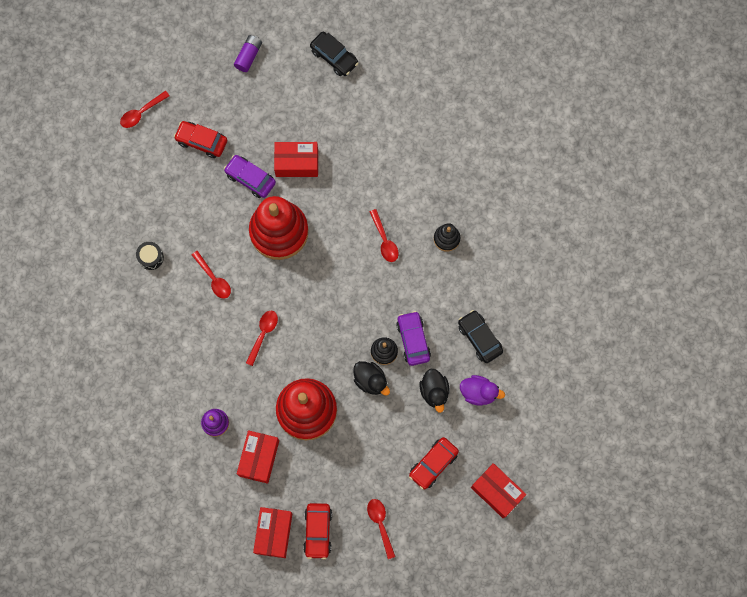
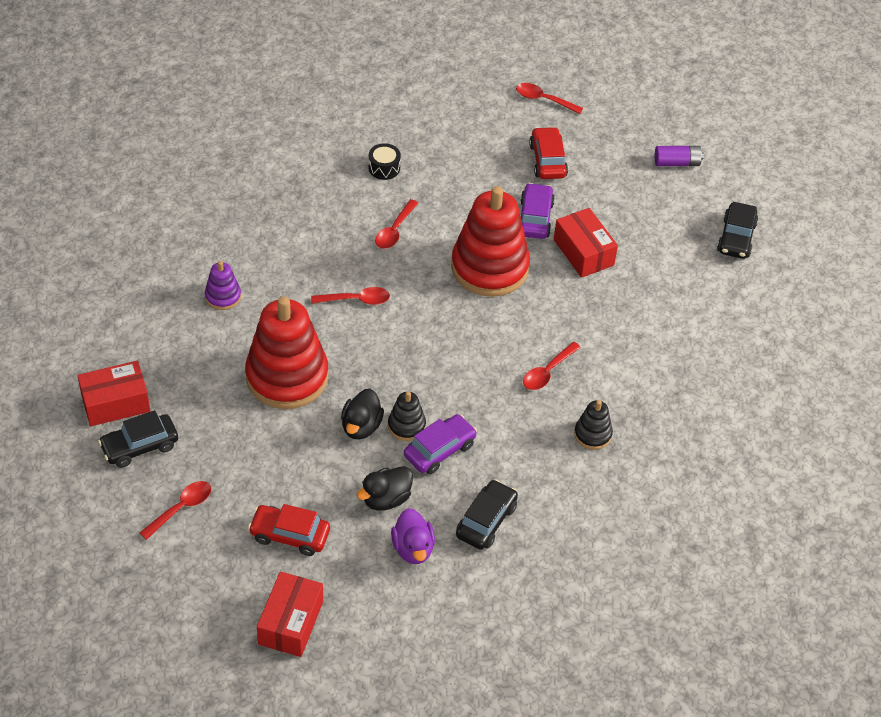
camera: 60 degrees right, 25 degrees down
(259, 458) = (202, 353): red box -> none
(318, 531) = (140, 446): red car -> black car

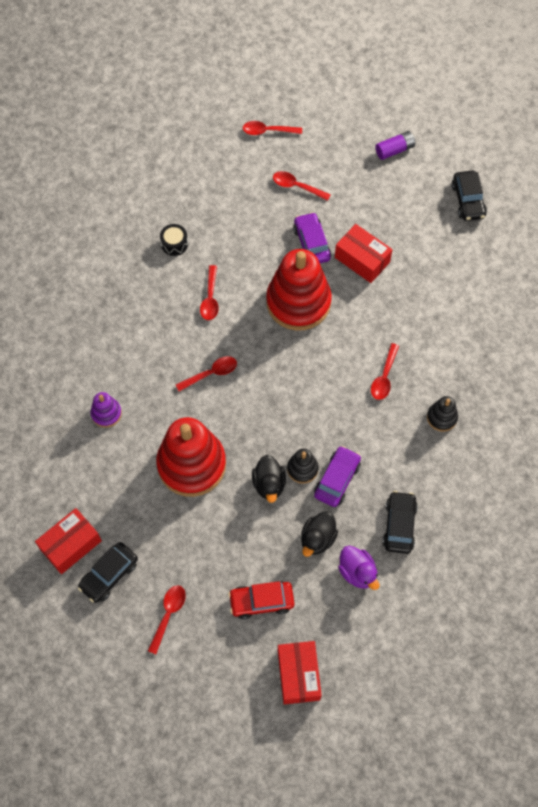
camera: 20 degrees left, 15 degrees up
(547, 160) = (297, 186): red car -> red spoon

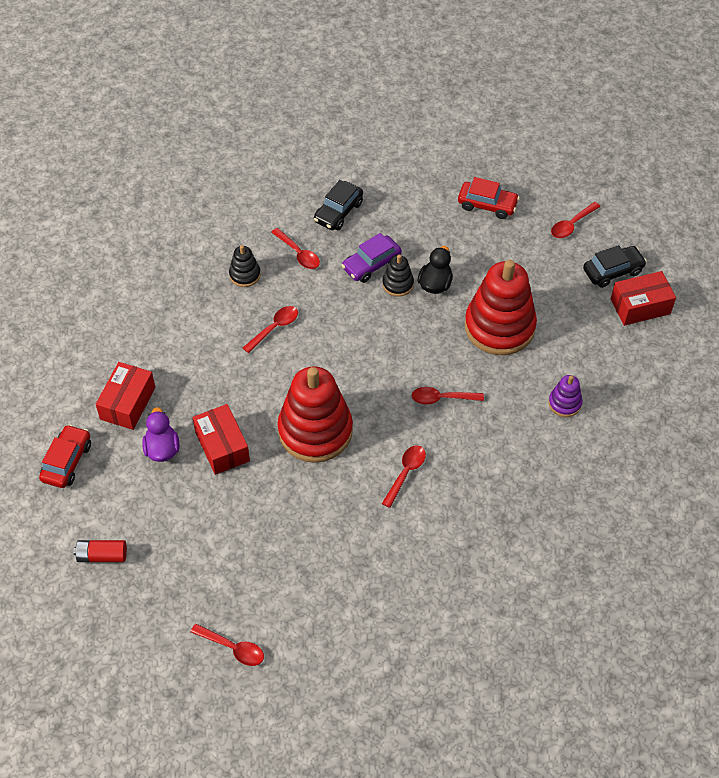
camera: 155 degrees left, 10 degrees down
(174, 244) = (416, 551): black drum -> none
(297, 186) = (241, 560): red spoon -> red spoon (298, 253)
(298, 675) = (482, 149): red box -> red box (128, 403)
(311, 243) = (264, 486): purple car -> none
(317, 539) = (415, 229): black duck -> none
(357, 572) = (394, 194): purple duck -> purple duck (162, 449)
(394, 150) = (102, 556): purple battery -> red battery
(468, 200) = (67, 461): black car -> red car

